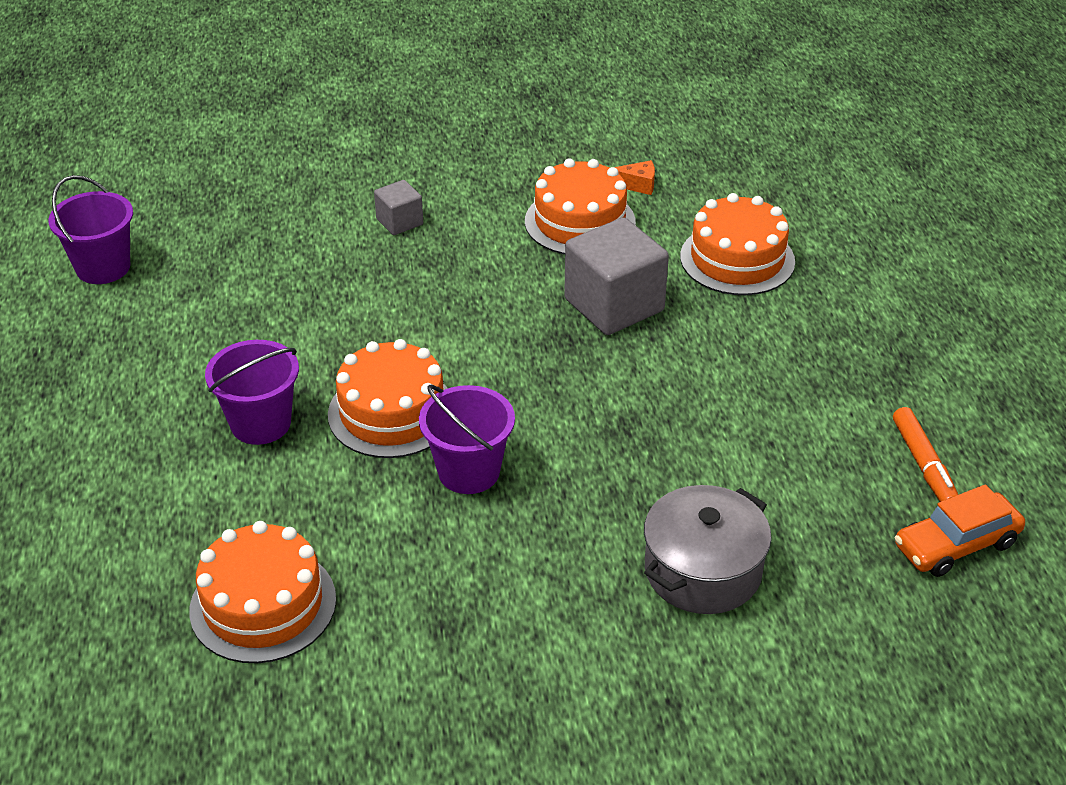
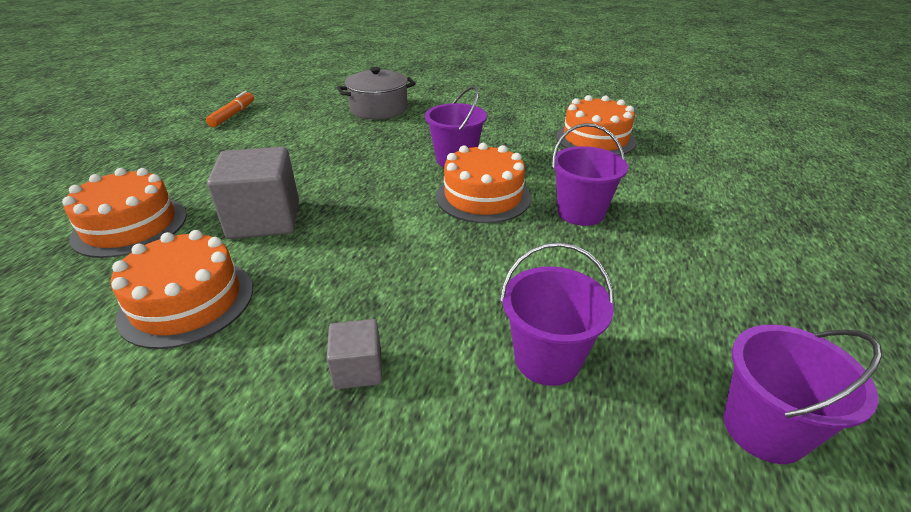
camera: 155 degrees left, 5 degrees down
(262, 266) = (547, 359): none -> purple bucket
(637, 185) = (73, 328): orange cheese -> none
(956, 545) = (268, 95): orange car -> none

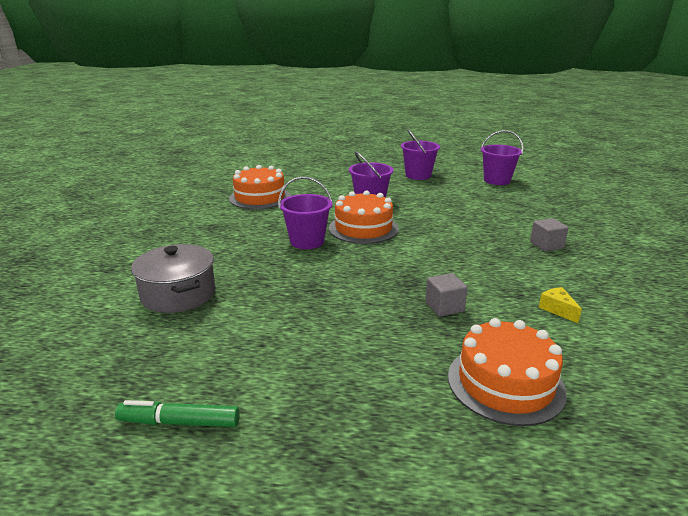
camera: 100 degrees left, 10 degrees down
(187, 301) = (557, 309): orange cake -> yellow cheese
(233, 115) = (179, 422): orange marker -> green marker
(264, 220) = (444, 307): grey cube -> grey cube, size x0.51
(547, 359) = (497, 209): purple bucket -> purple bucket (418, 175)

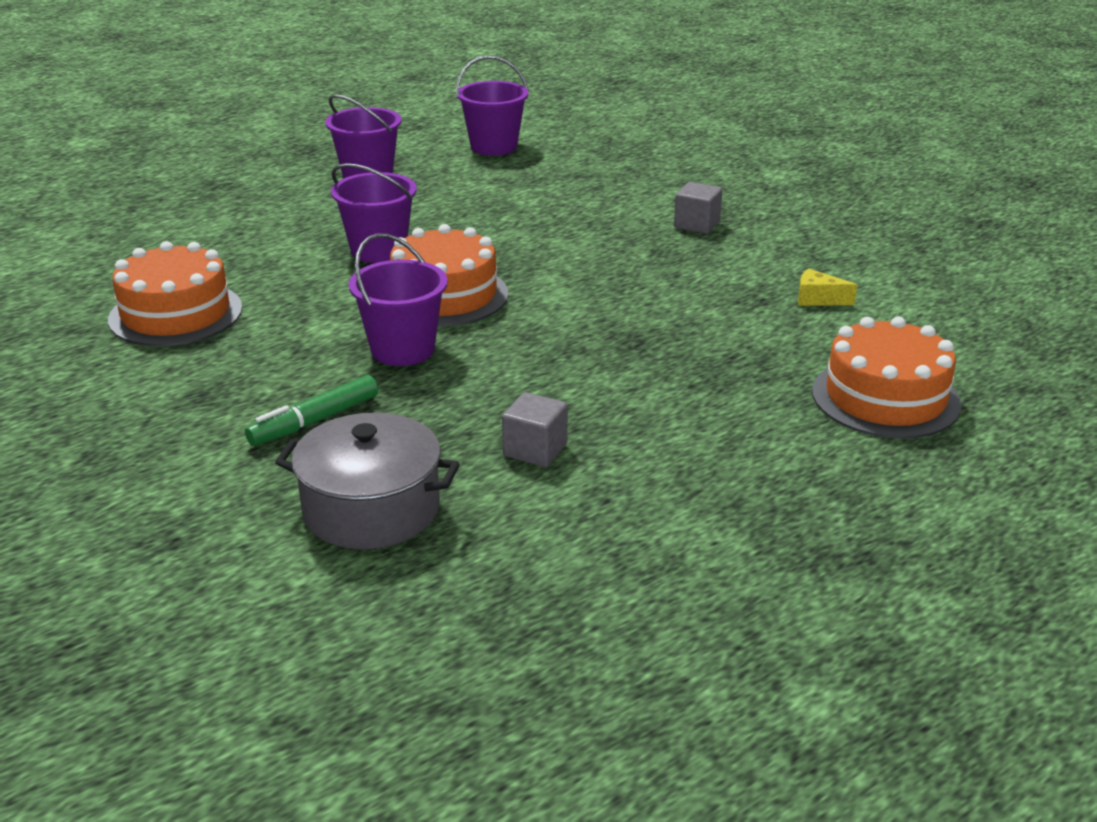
camera: 45 degrees left, 5 degrees up
(179, 422) = (680, 620): green marker -> green marker (314, 421)
(444, 307) = (715, 351): grey cube -> grey cube (535, 450)

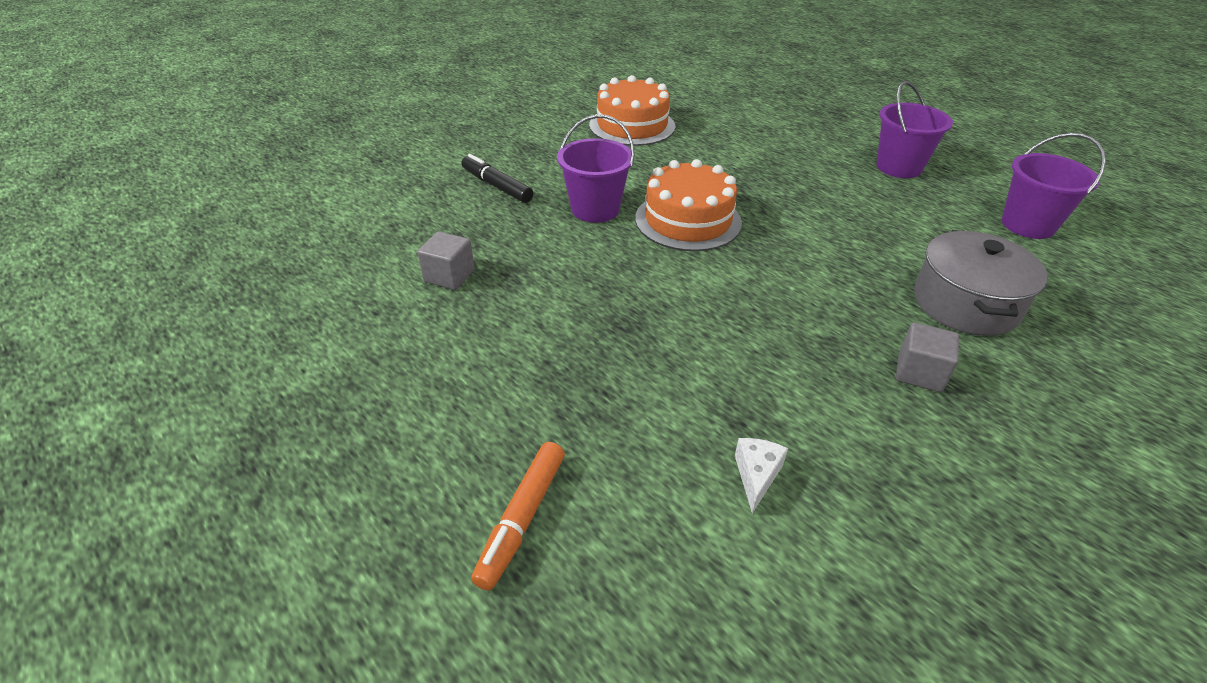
camera: 85 degrees right, 10 degrees up
(314, 421) = (496, 186): green marker -> black marker
(371, 509) = (391, 215): grey pot -> grey pot (965, 304)
(378, 250) = (756, 185): purple bucket -> none
(818, 299) = (756, 476): yellow cheese -> white cheese
(885, 398) = (522, 519): orange cake -> orange marker

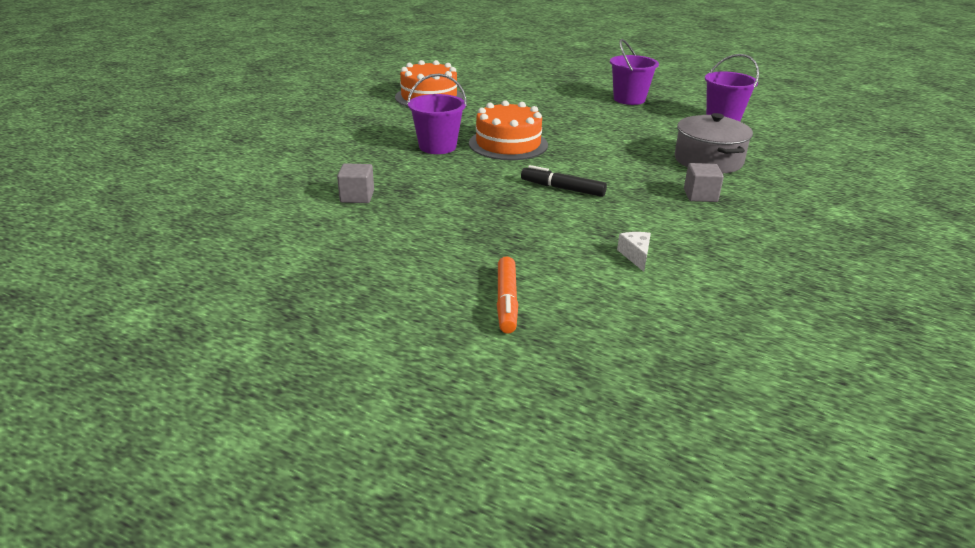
camera: 20 degrees left, 10 degrees down
(496, 186) = (351, 143): black marker -> black marker (562, 188)

